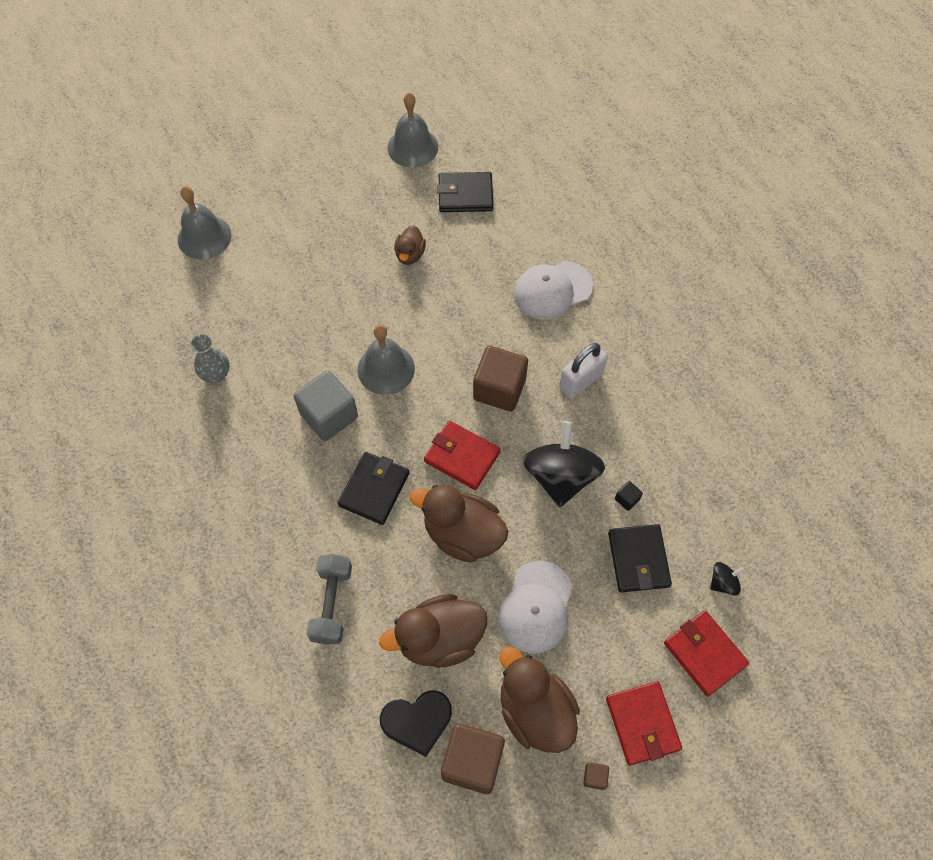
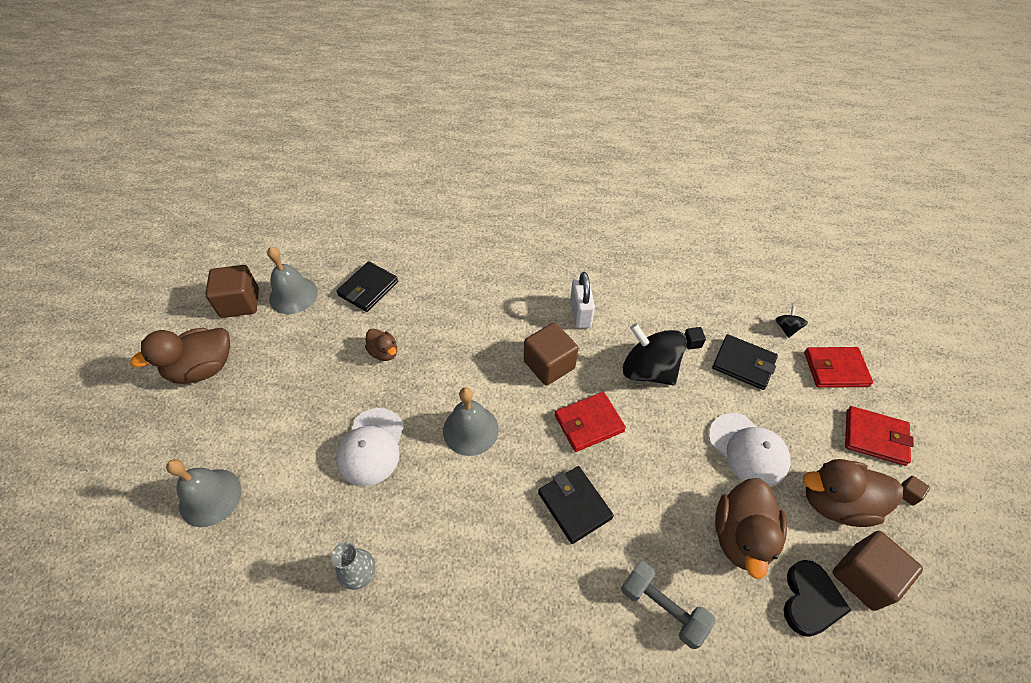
camera: 55 degrees left, 10 degrees down
(329, 415) = (479, 499): grey cube -> none
(374, 118) = (240, 303): none -> brown cube
(462, 534) = (657, 463): brown duck -> brown duck (203, 368)
(553, 290) = (495, 286): white cap -> white cap (371, 446)

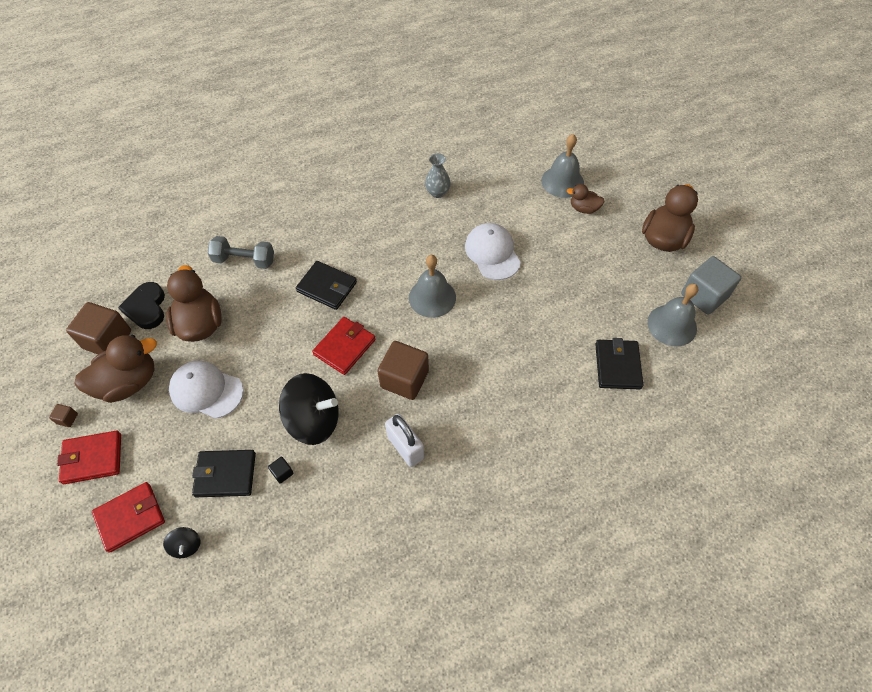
camera: 150 degrees right, 5 degrees up
(240, 303) = (704, 296): brown cube -> grey cube
(384, 352) = (547, 318): brown duck -> brown duck (583, 208)

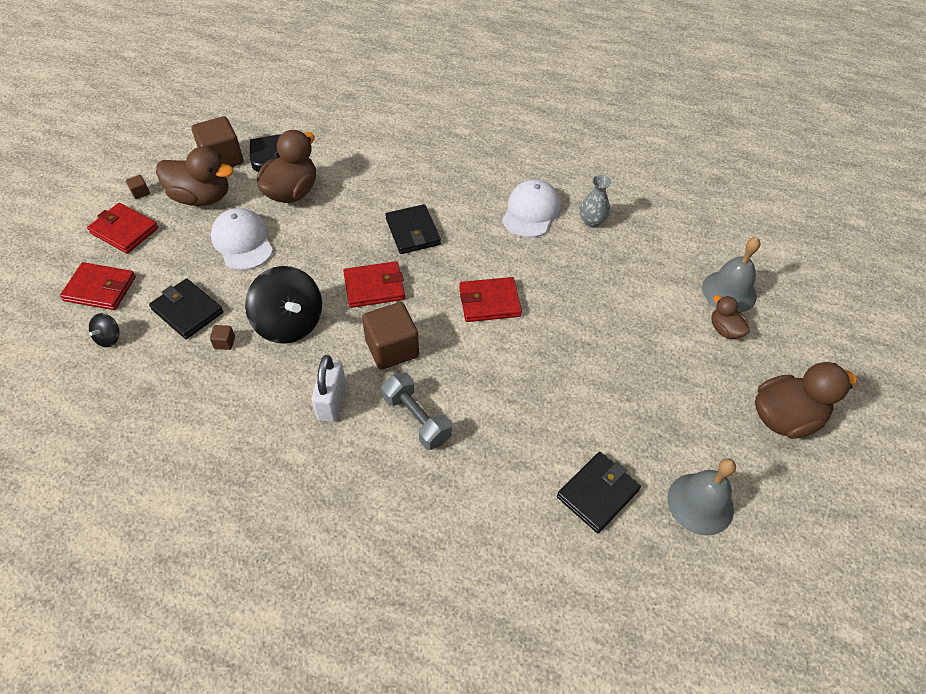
camera: 40 degrees right, 5 degrees down
(244, 260) = (374, 169): grey dumbbell -> grey dumbbell (416, 419)
(282, 473) = (224, 342): black cube -> brown cube
(432, 297) = (489, 302): grey bell -> red wallet
(492, 253) = (586, 305): white cap -> white cap (531, 211)
(704, 296) = (771, 505): grey cube -> none

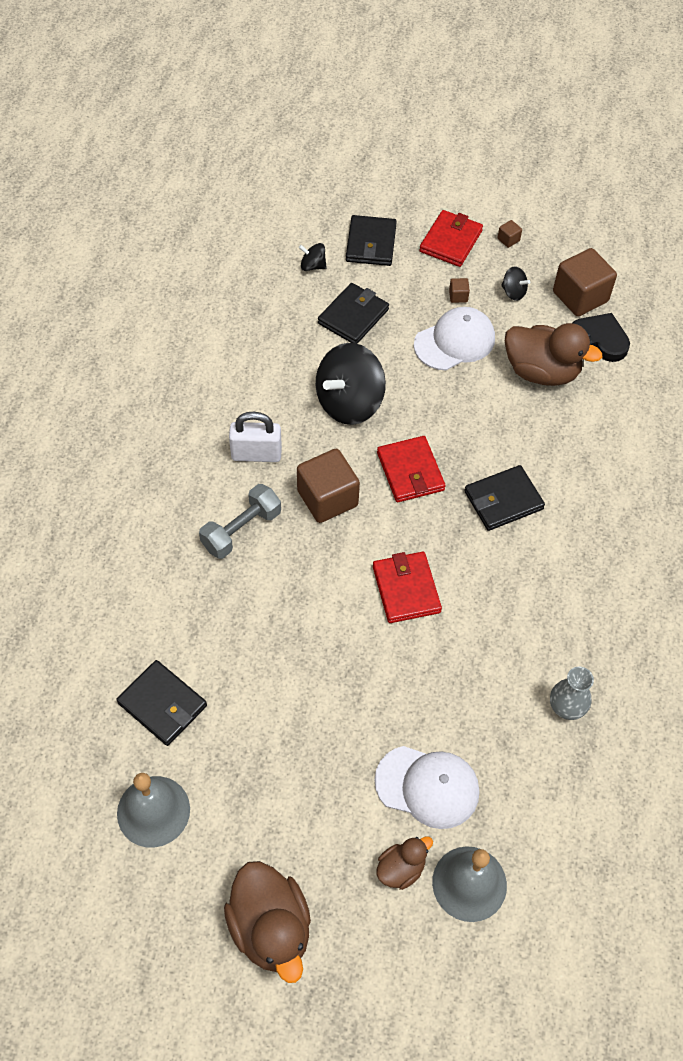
camera: 85 degrees right, 5 degrees up
(100, 289) = (371, 243): red wallet -> black wallet
(201, 197) = (513, 292): brown duck -> black spinning top
(224, 342) = (318, 354): brown cube -> brown cube (458, 296)
(531, 211) = (568, 631): white cap -> white cap (427, 786)

